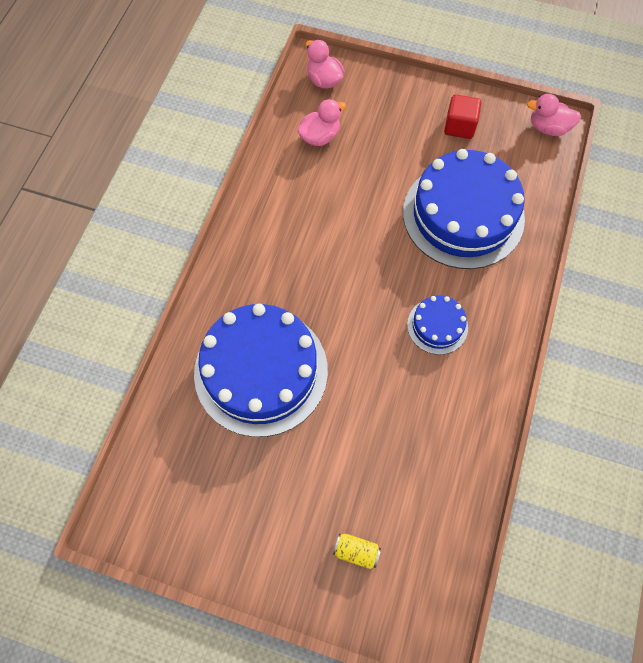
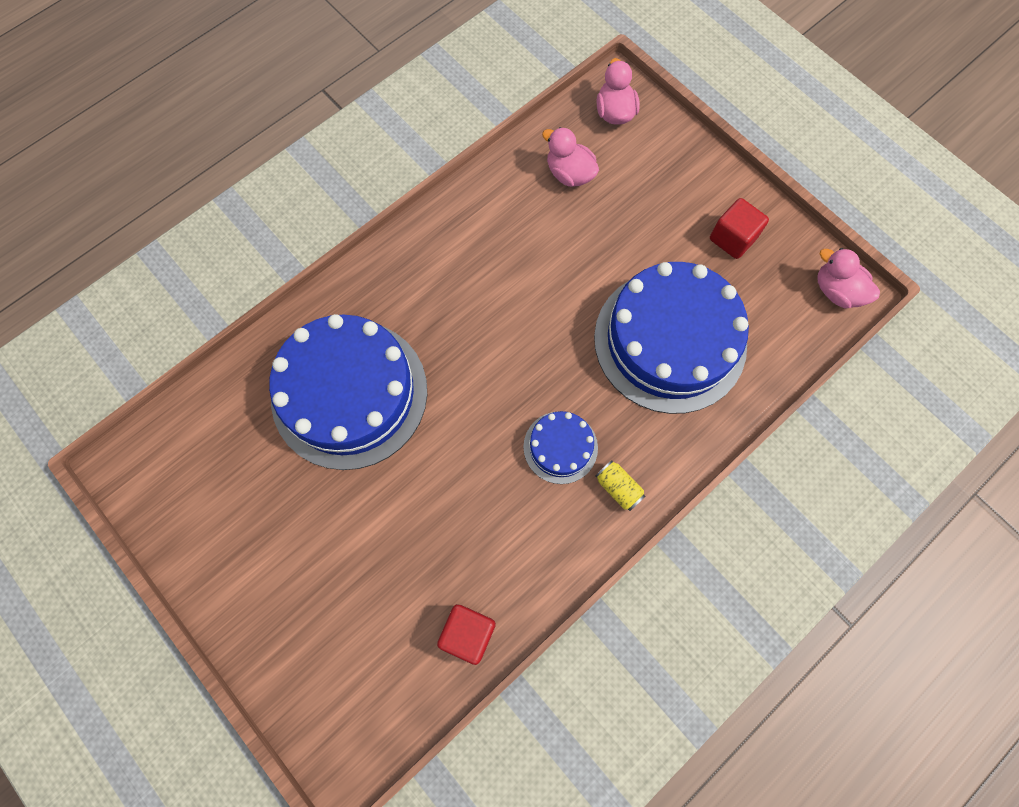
camera: 30 degrees right, 5 degrees up
(320, 136) = (569, 174): pink duck -> pink duck turned 135 degrees counterclockwise
(356, 551) = (324, 632): yellow can -> yellow can (618, 488)
(459, 490) = (468, 633): none -> red cube

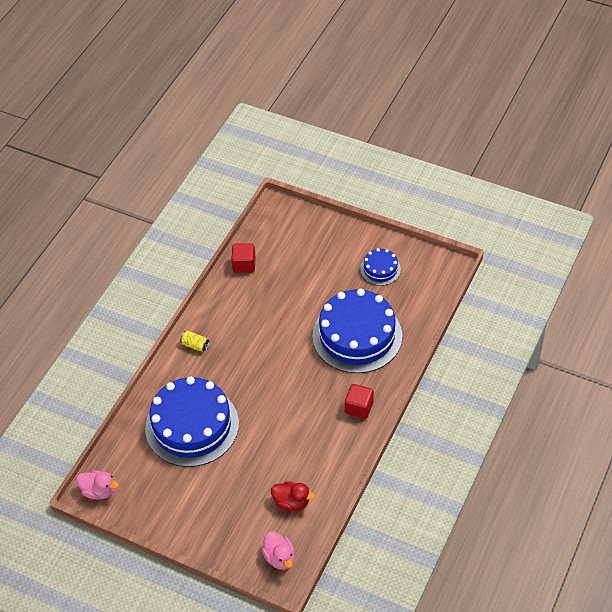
camera: 160 degrees right, 20 degrees down
(560, 447) = (233, 352): blue cake -> blue cake (380, 269)
(569, 174) = (292, 502): pink duck -> red duck
(732, 238) = (172, 500): red cube -> red cube (359, 407)

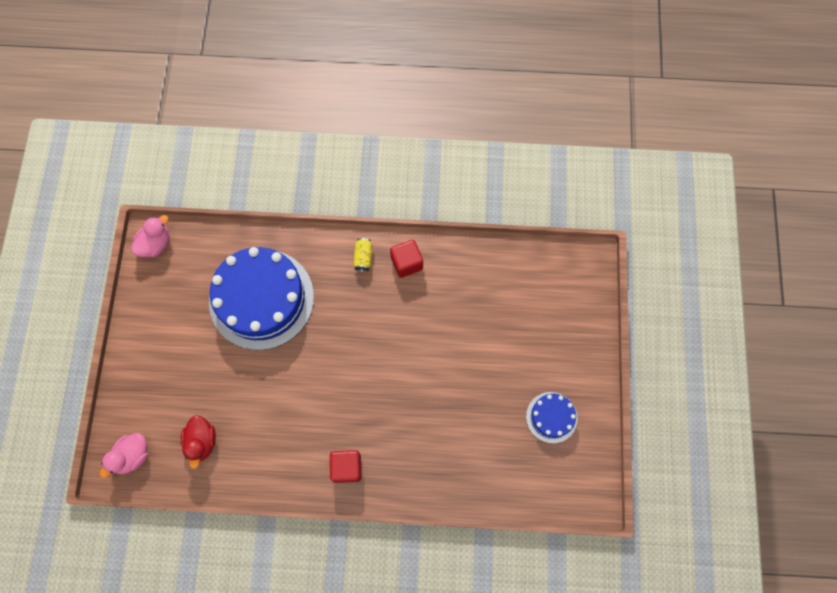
camera: 65 degrees right, 20 degrees up
(99, 491) = (156, 244): pink duck -> pink duck turned 135 degrees counterclockwise
(244, 265) = (492, 261): red cube -> red cube (406, 263)
(357, 336) = (444, 427): blue cake -> none

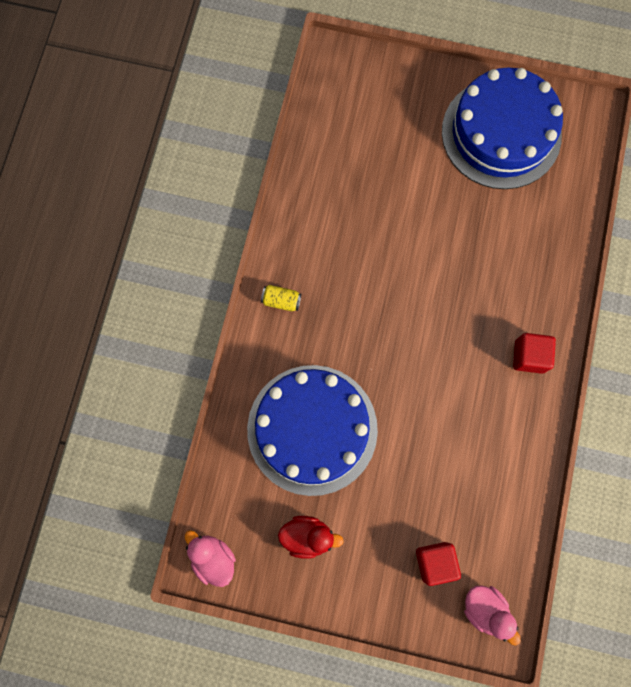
camera: 80 degrees left, 5 degrees up
(202, 442) = (478, 521): red duck -> red duck (307, 536)
(406, 263) = (298, 252): red cube -> red cube (435, 562)
(551, 417) = (501, 133): blue cake -> blue cake, size x2.14

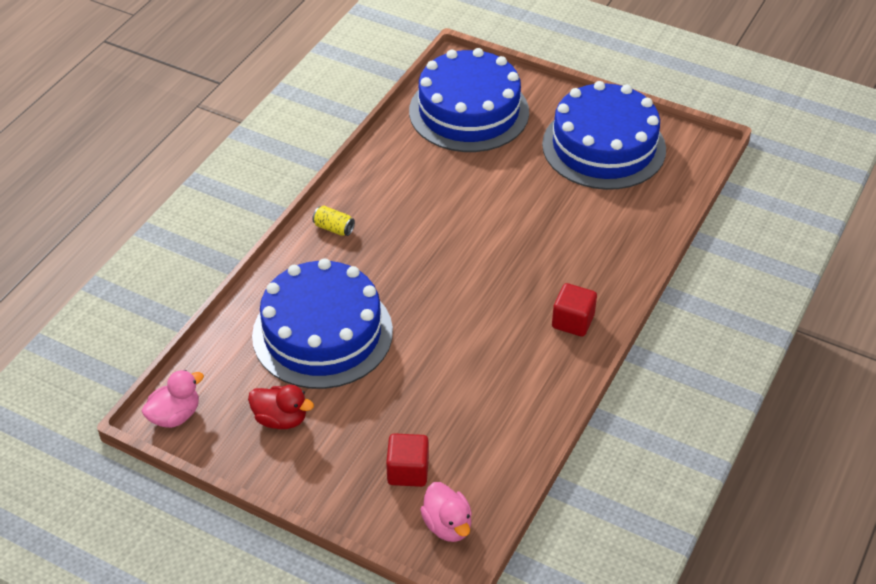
camera: 15 degrees right, 30 degrees down
(213, 558) = (175, 415): pink duck -> pink duck turned 75 degrees clockwise
(362, 118) = (469, 111): none -> blue cake

